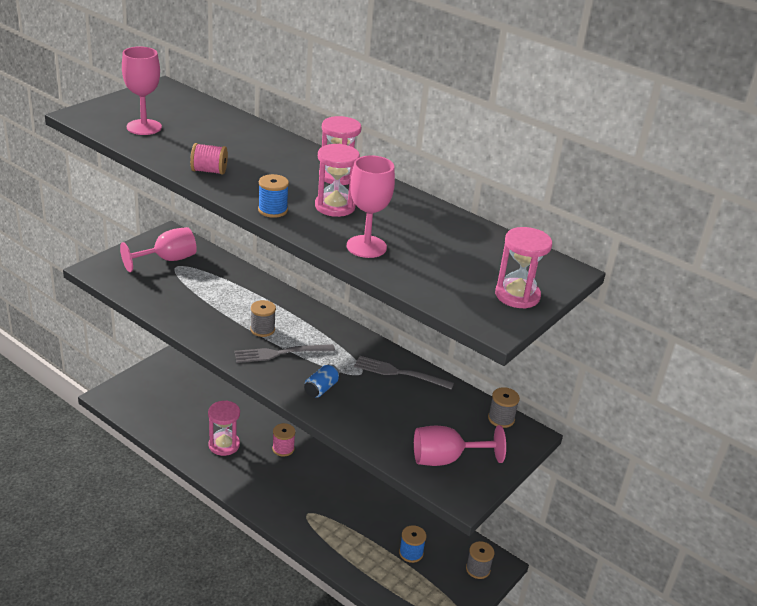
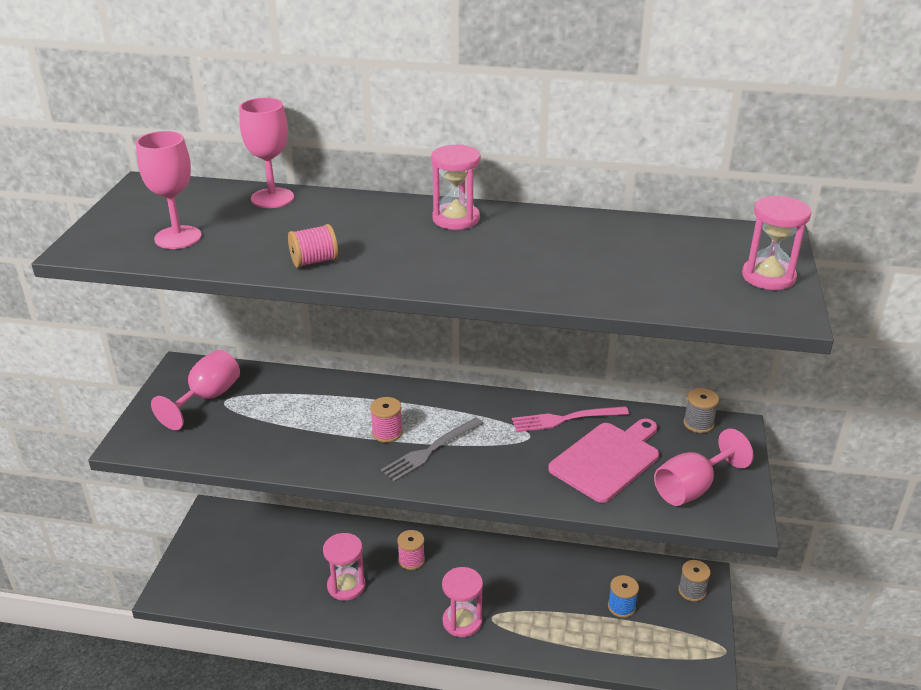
camera: 25 degrees left, 0 degrees up
(262, 329) = (387, 433): grey spool -> pink spool
(272, 210) = (436, 280): blue spool -> none
(321, 388) = (507, 470): blue can -> none
(335, 206) = (493, 252): pink hourglass -> pink hourglass (462, 621)
(366, 247) = (576, 282): pink goblet -> pink goblet (272, 198)
(399, 373) = (565, 419): grey fork -> pink fork
(402, 413) = (607, 459): none -> pink cutting board

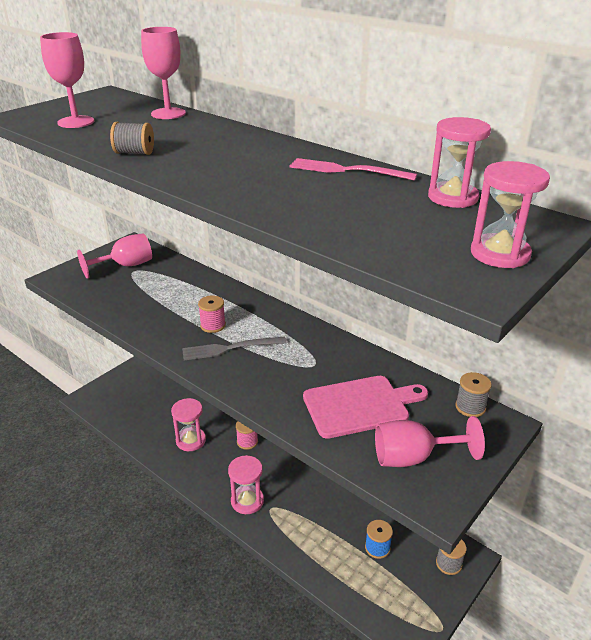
camera: 30 degrees right, 0 degrees up
(314, 261) = (134, 153): pink spool -> grey spool
(456, 219) = (275, 150): pink hourglass -> pink hourglass (452, 197)
(565, 419) = (354, 362): pink fork -> pink fork (346, 170)

